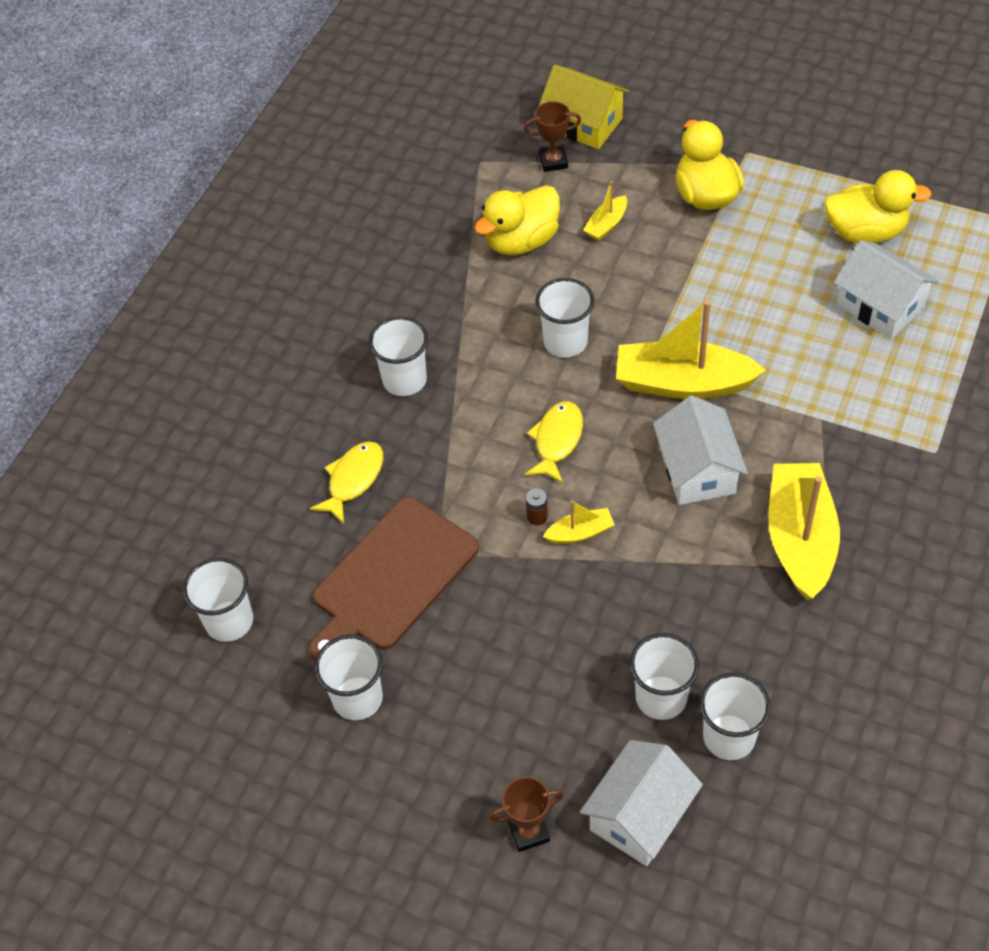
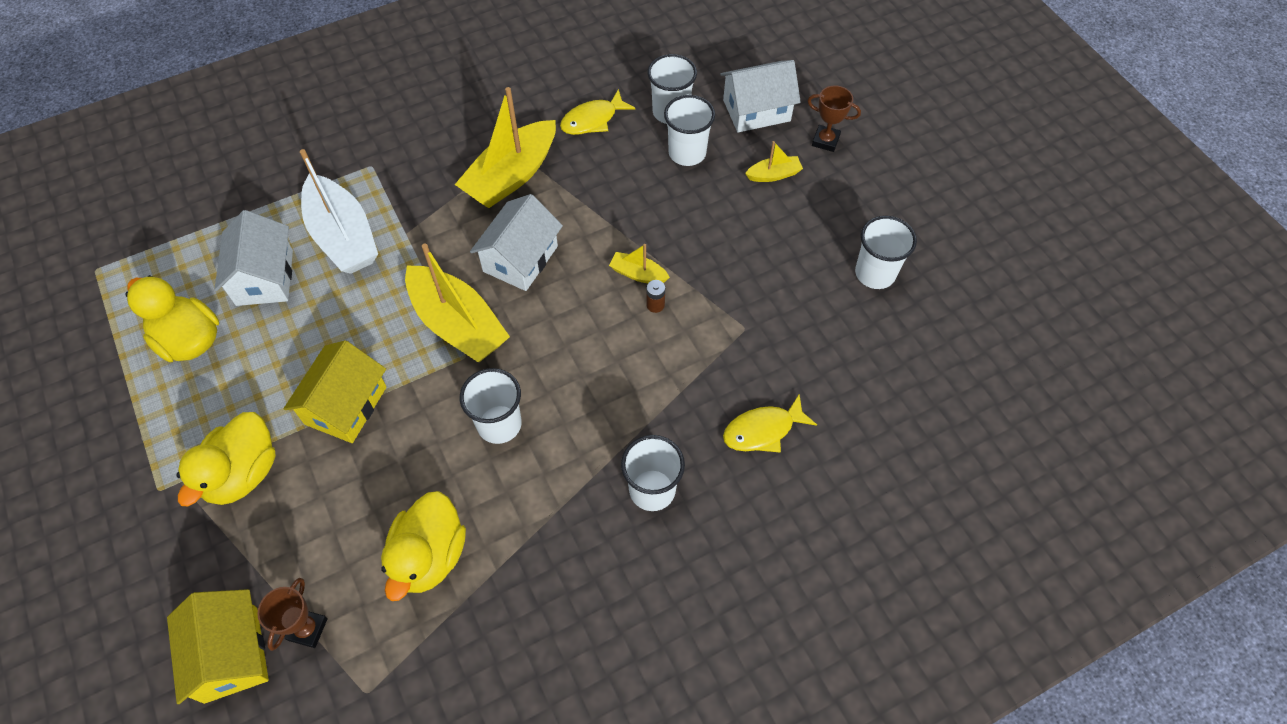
camera: 145 degrees left, 5 degrees up
(229, 621) = (933, 386): white cup -> none
(391, 578) = (792, 334): brown cutting board -> none
(521, 241) = (429, 556): yellow duck -> yellow duck turned 105 degrees clockwise
(553, 161) = (307, 629): brown trophy -> brown trophy turned 75 degrees clockwise
(557, 440) = (588, 348): yellow fish -> yellow fish (592, 120)
(606, 225) = (348, 512): yellow boat -> yellow boat (773, 175)
(693, 275) = (346, 405): none -> yellow house
(867, 378) = (343, 236): none -> white boat

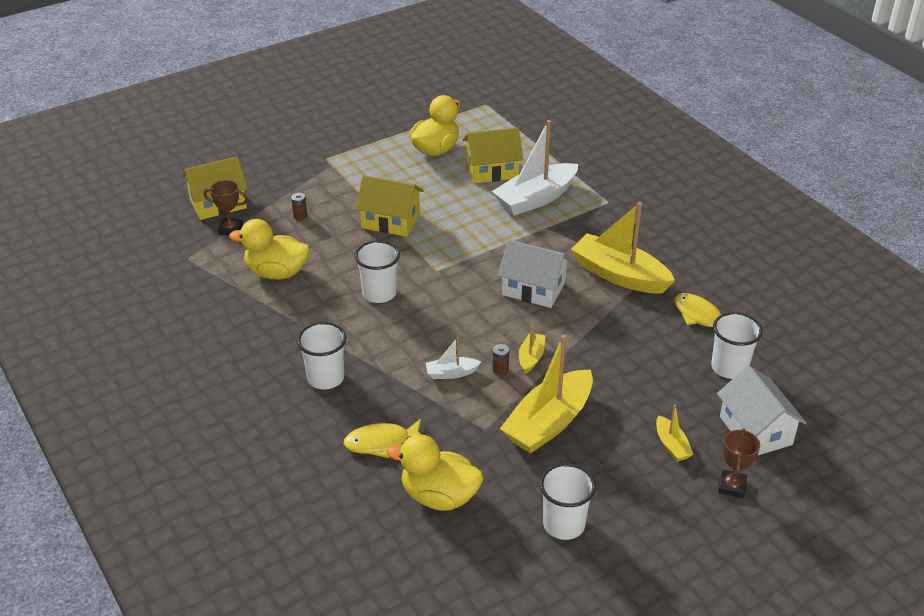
camera: 85 degrees right, 20 degrees down
(243, 473) = (337, 187): yellow duck -> yellow duck (439, 496)
(264, 277) = (492, 170): white house -> yellow house
(301, 526) = (300, 216): none -> brown battery
(458, 324) = (464, 263): yellow boat -> yellow boat (549, 423)
(656, 353) = (451, 373): none -> white boat
(687, 153) = (680, 381): white cup -> none
(763, 430) = (381, 442): yellow fish -> yellow fish turned 75 degrees counterclockwise

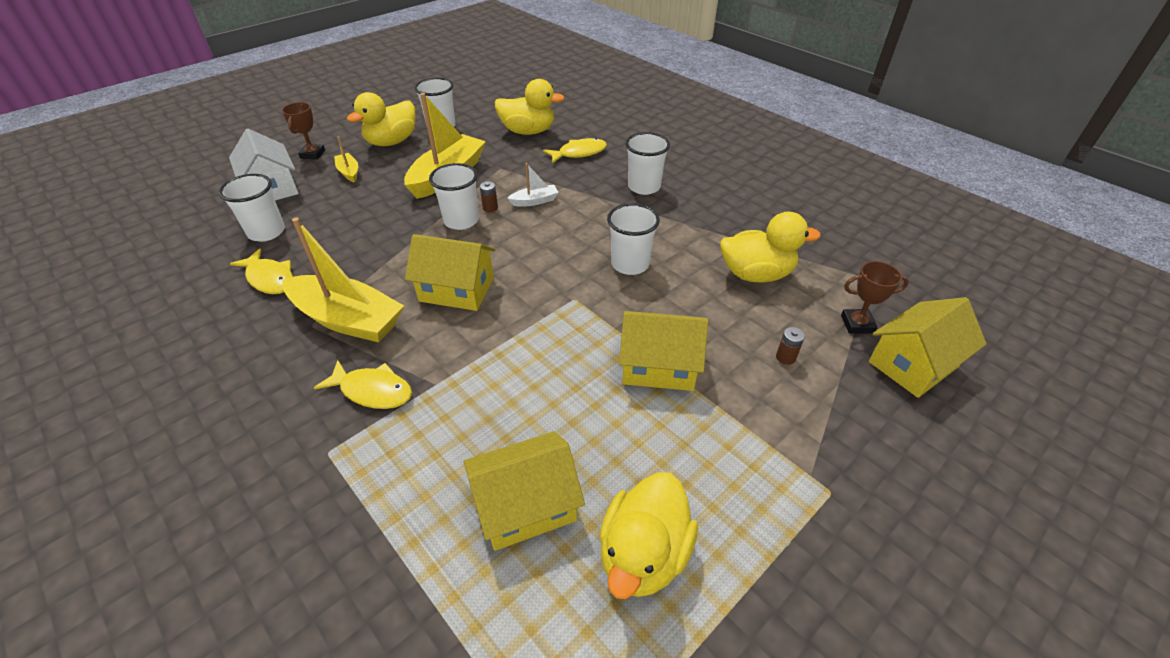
camera: 170 degrees right, 5 degrees up
(531, 357) = (461, 221): yellow boat -> white cup
(533, 289) = (456, 289): white house -> yellow house
(536, 199) = (448, 442): white boat -> none
(588, 228) = (372, 391): none -> yellow fish
(630, 499) = (392, 142): none -> yellow duck

